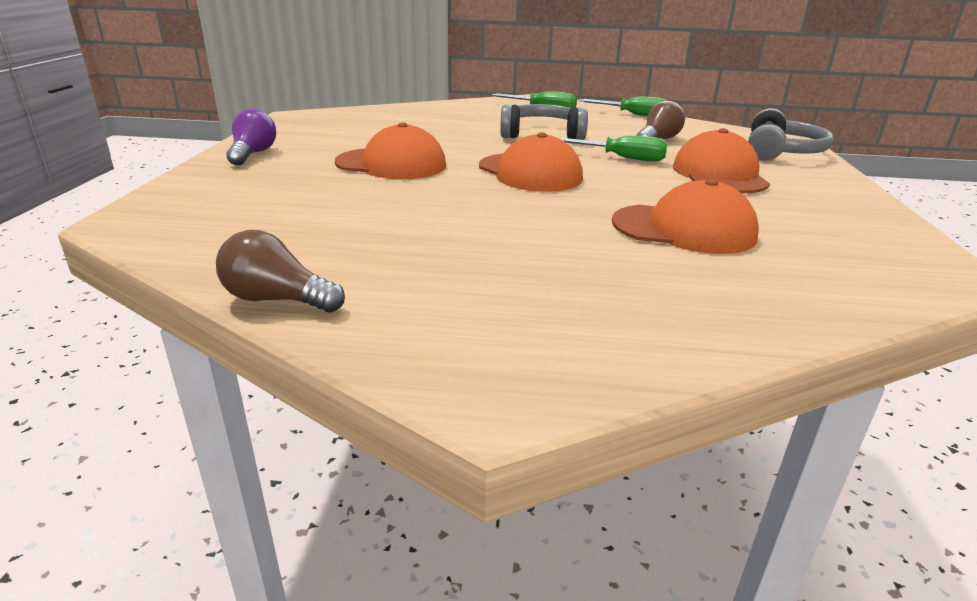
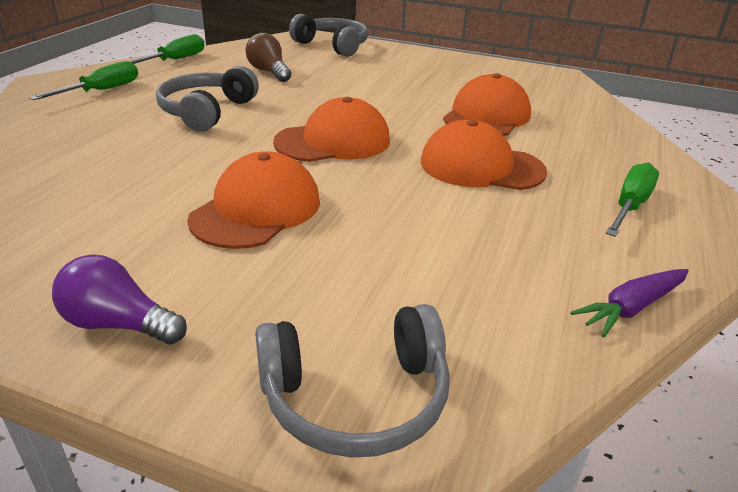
camera: 75 degrees left, 5 degrees up
(178, 207) = (356, 397): none -> grey headphones
(277, 300) = (631, 308): brown light bulb -> purple carrot
(621, 158) = (312, 97): green screwdriver -> green screwdriver (630, 206)
(719, 174) = (376, 77): orange cap -> orange cap (481, 166)

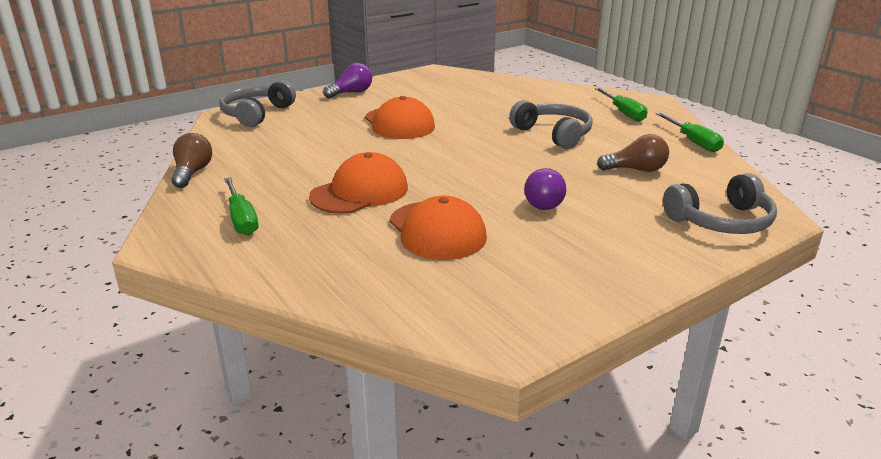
camera: 125 degrees right, 5 degrees down
(333, 141) = (458, 158): orange cap -> none
(379, 92) = (543, 202): none -> purple light bulb
(631, 308) = (192, 173): purple carrot -> brown light bulb

